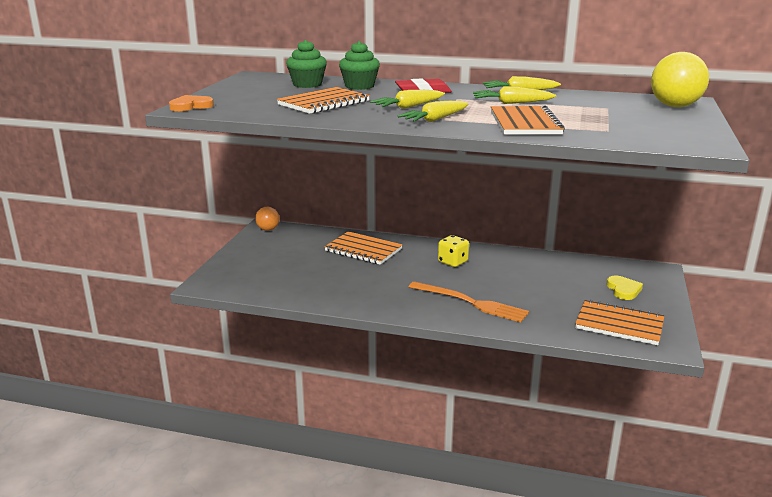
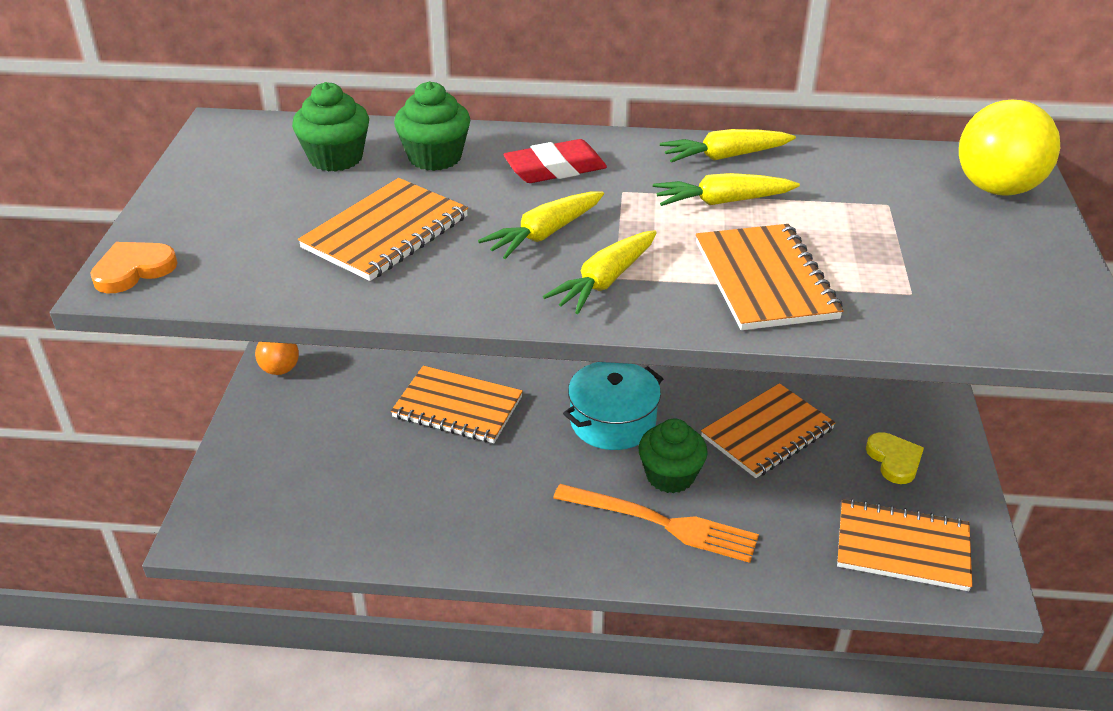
camera: 10 degrees left, 15 degrees up
(453, 262) = (612, 421): yellow dice -> turquoise pot
(481, 285) = (670, 476): none -> green cupcake
(546, 273) = (767, 433): none -> orange notebook

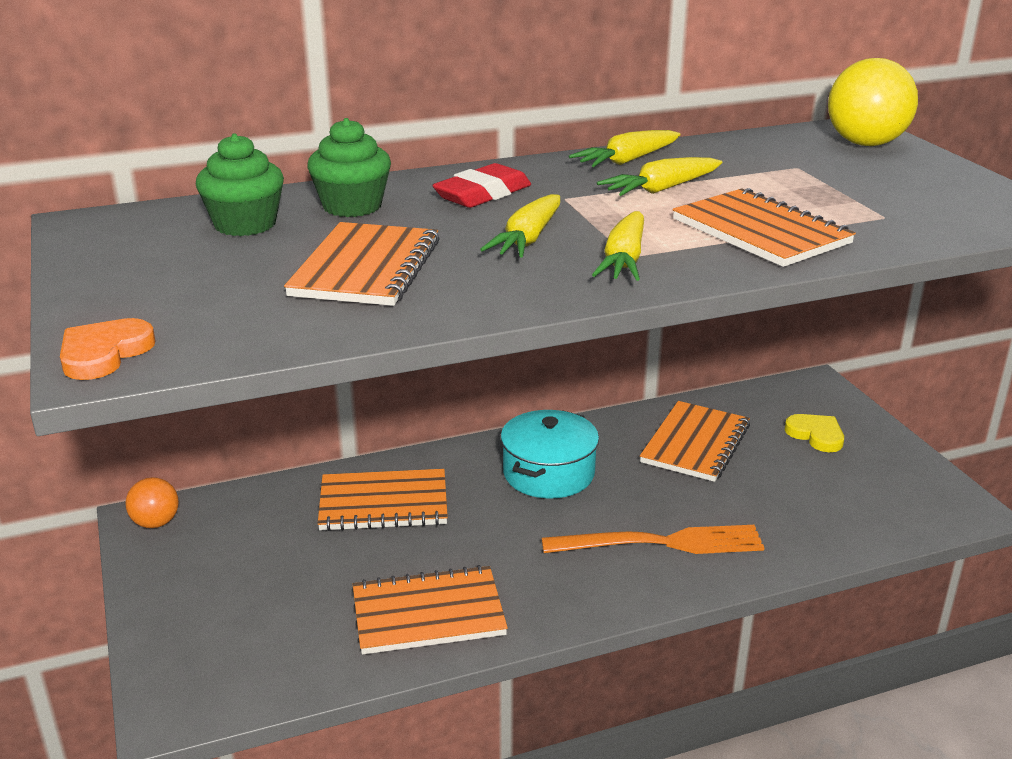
camera: 25 degrees left, 10 degrees down
(670, 476) = (637, 502): green cupcake -> none
(902, 547) = (877, 498): orange notebook -> orange notebook (428, 613)

